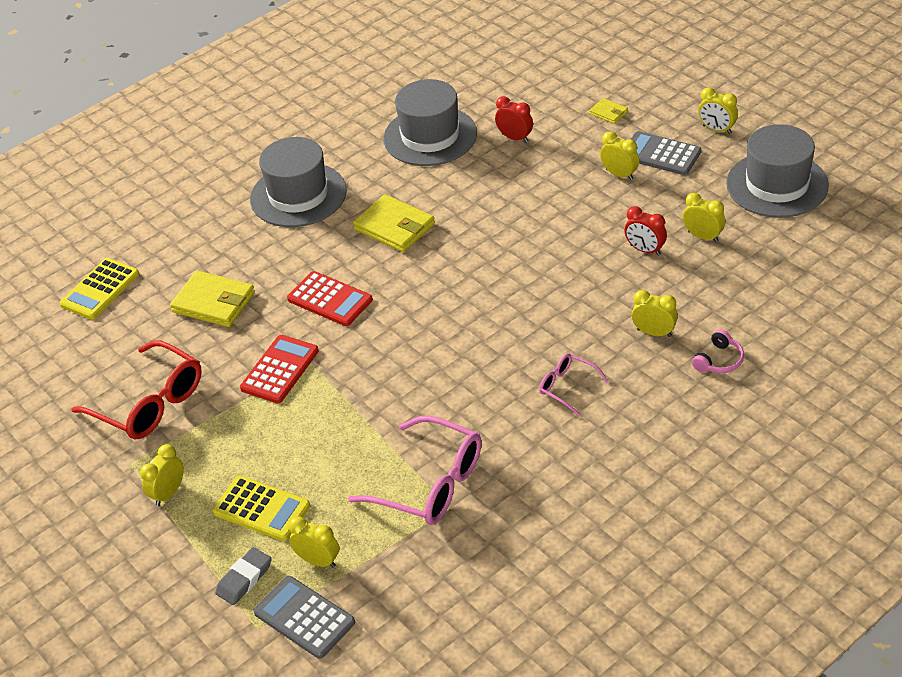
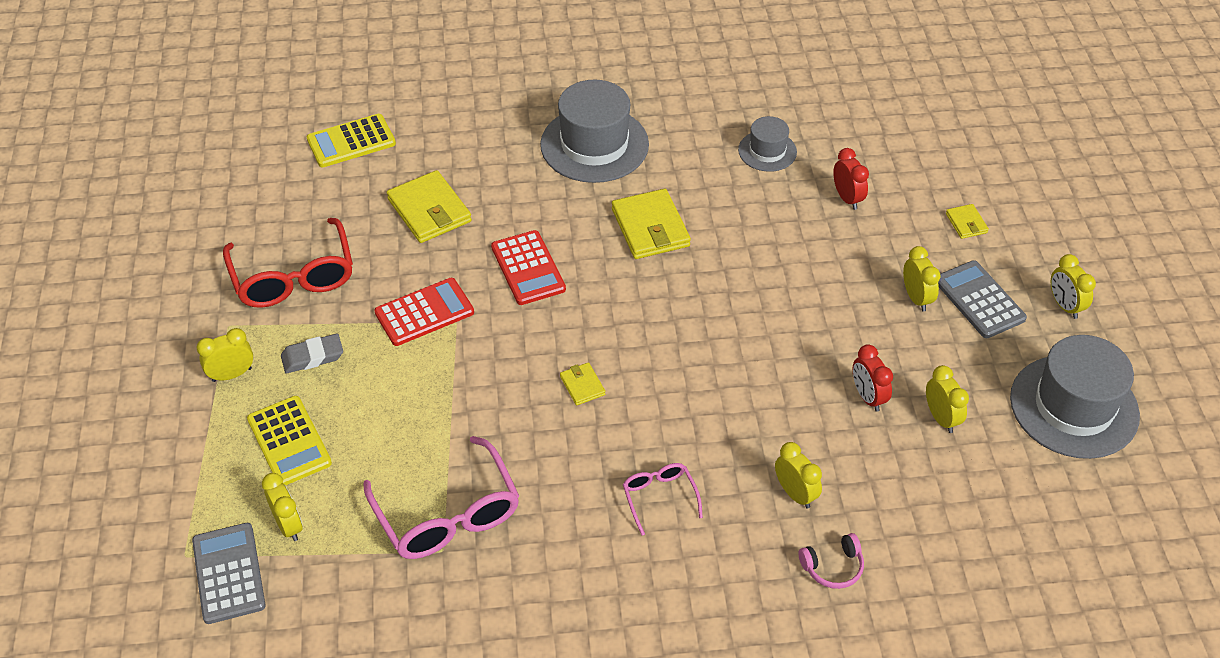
camera: 30 degrees right, 5 degrees up
(244, 579) = (216, 500): grey eraser -> grey eraser (312, 357)
(430, 136) = (767, 151): grey hat -> grey hat, size x0.54
(445, 350) = (582, 385): none -> yellow wallet

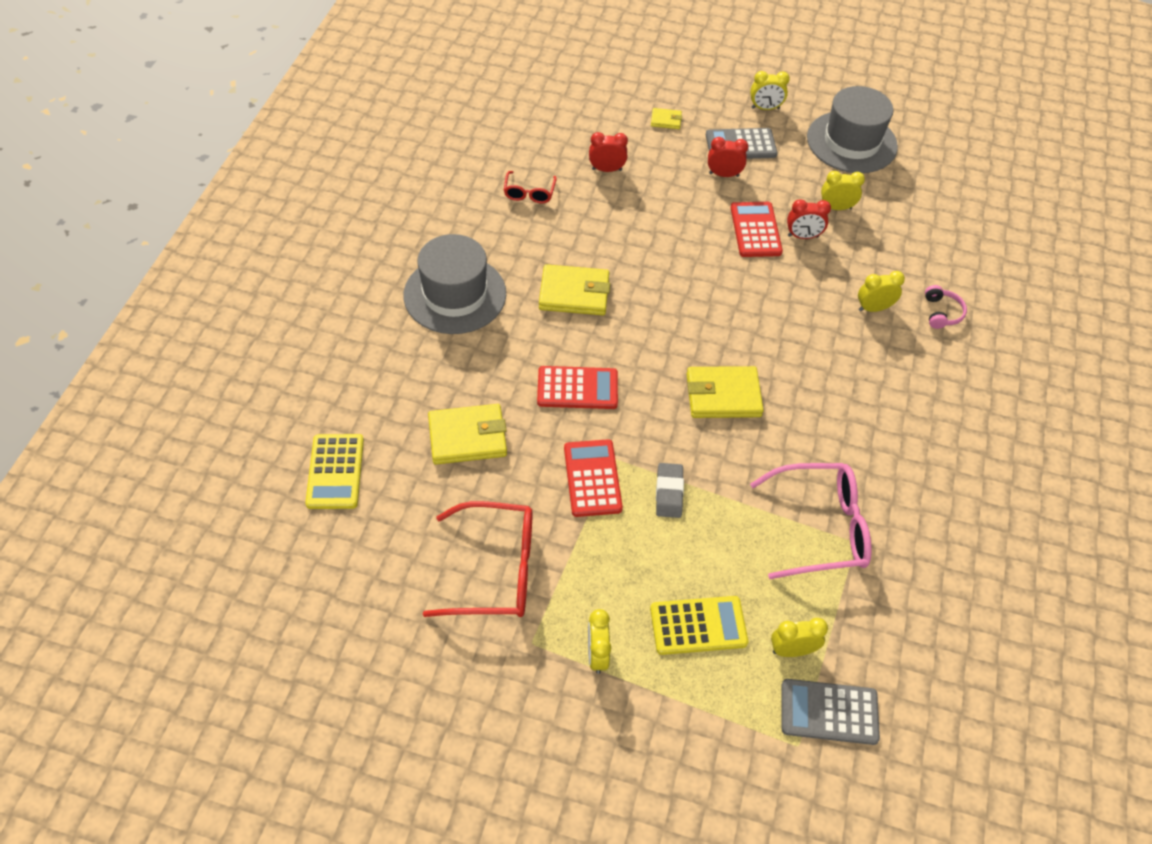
camera: 70 degrees left, 5 degrees up
(312, 357) = (605, 580): grey eraser -> grey eraser (669, 492)
(582, 385) = (723, 395): yellow wallet -> yellow wallet, size x1.99
(659, 498) = (851, 386): pink glasses -> none
(767, 151) = (529, 193): grey hat -> red glasses
(846, 350) = (755, 230): none -> red calculator
(916, 298) = (724, 174): yellow clock -> red clock

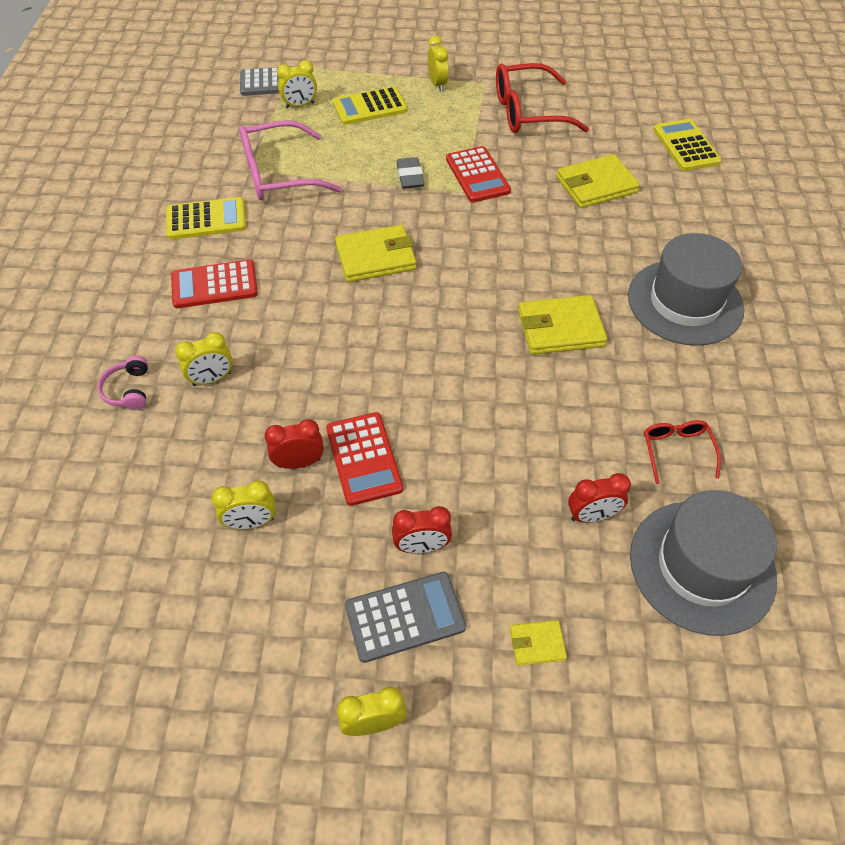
camera: 170 degrees right, 0 degrees up
(577, 388) = (518, 238): red calculator -> red calculator (214, 285)
(851, 142) = (219, 671): grey hat -> grey hat (702, 566)
(898, 478) = (206, 219): none -> yellow calculator

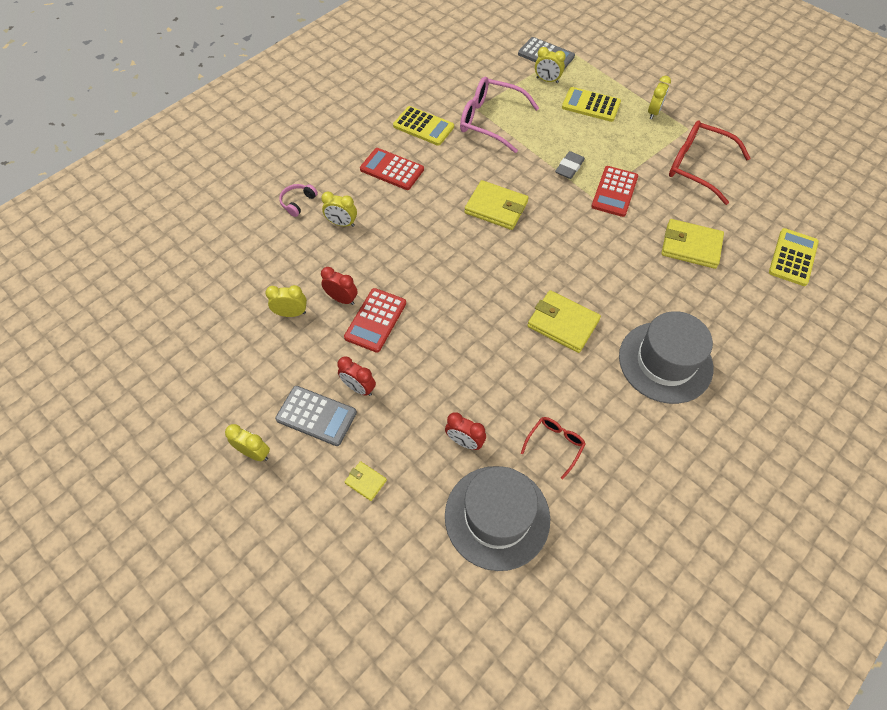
camera: 40 degrees right, 5 degrees up
(251, 522) = (291, 313): yellow clock -> yellow clock turned 150 degrees clockwise

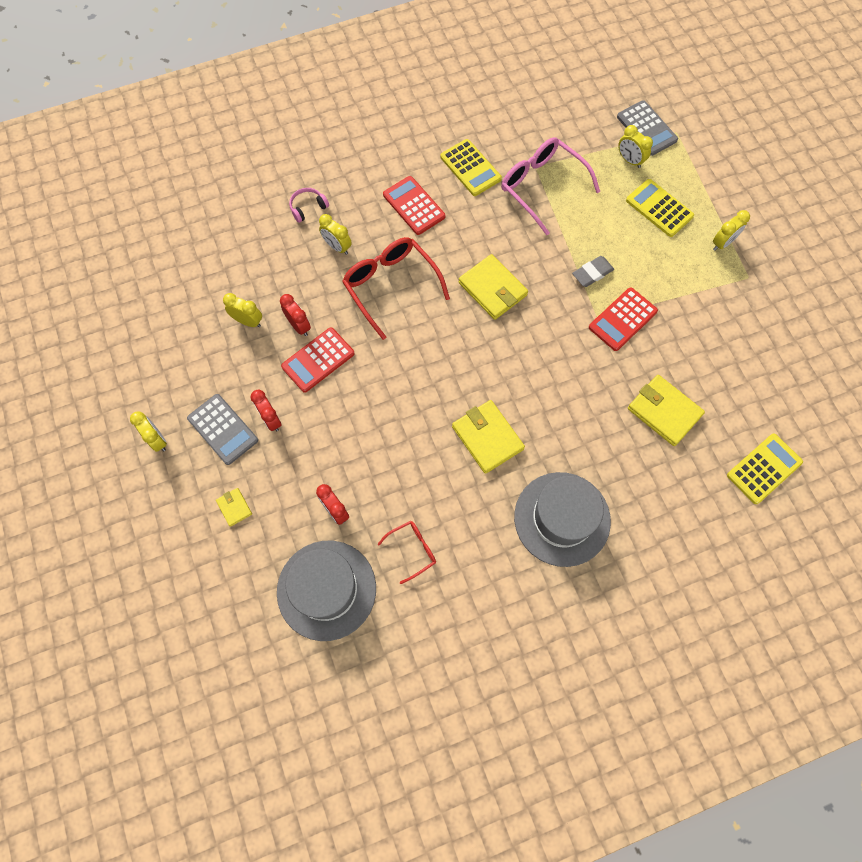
camera: 25 degrees right, 10 degrees up
(698, 167) = (730, 326): red glasses -> red glasses (391, 286)

